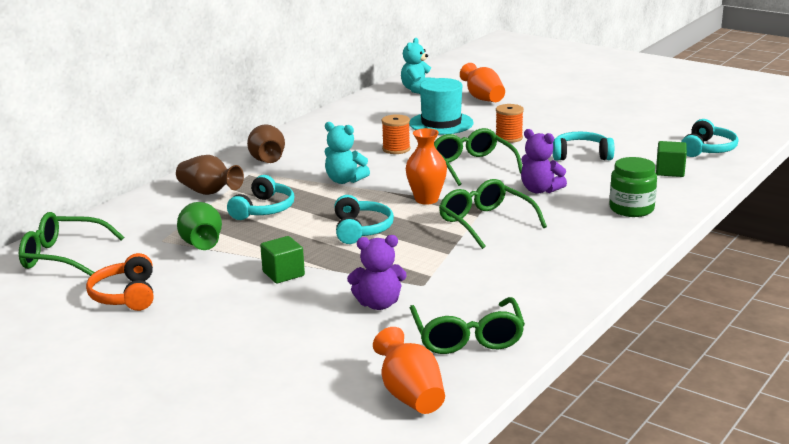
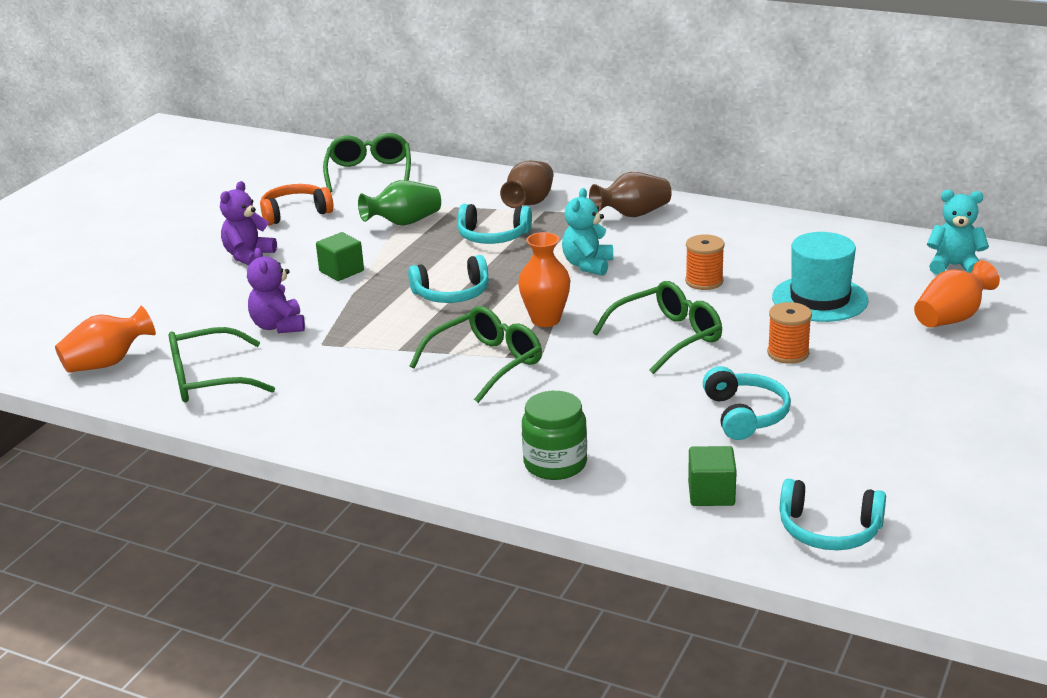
camera: 80 degrees right, 5 degrees up
(540, 190) = (600, 391): purple teddy bear -> purple teddy bear (248, 256)

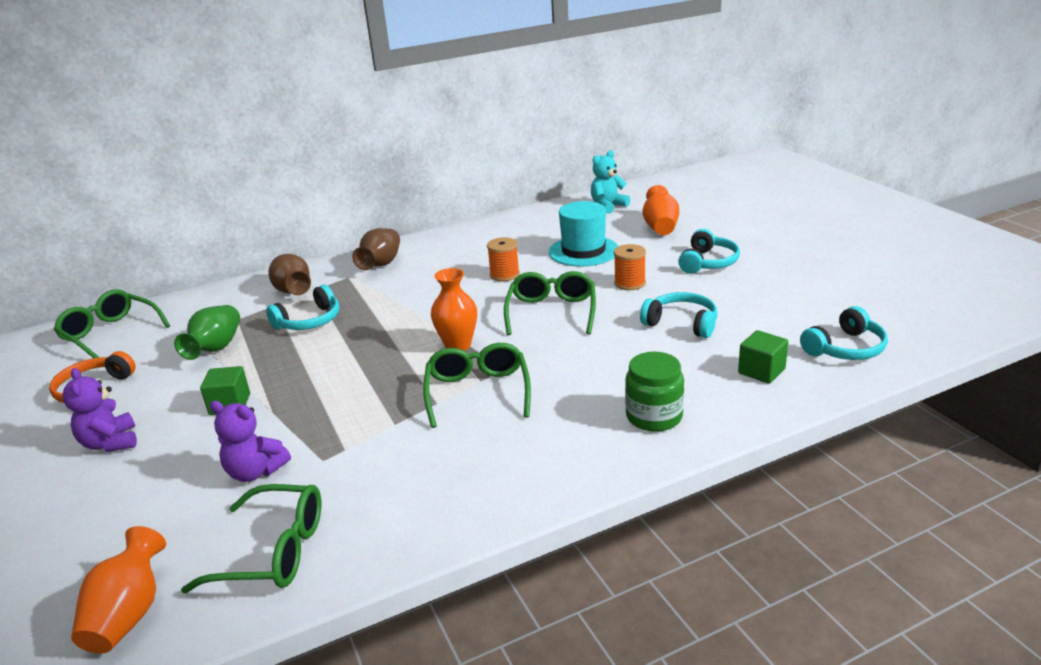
camera: 50 degrees left, 0 degrees up
(208, 379) = (274, 551): green glasses -> green glasses turned 105 degrees counterclockwise
(452, 293) = (356, 368): turquoise headphones -> turquoise headphones (708, 262)
(588, 265) = (415, 303): turquoise teddy bear -> none

